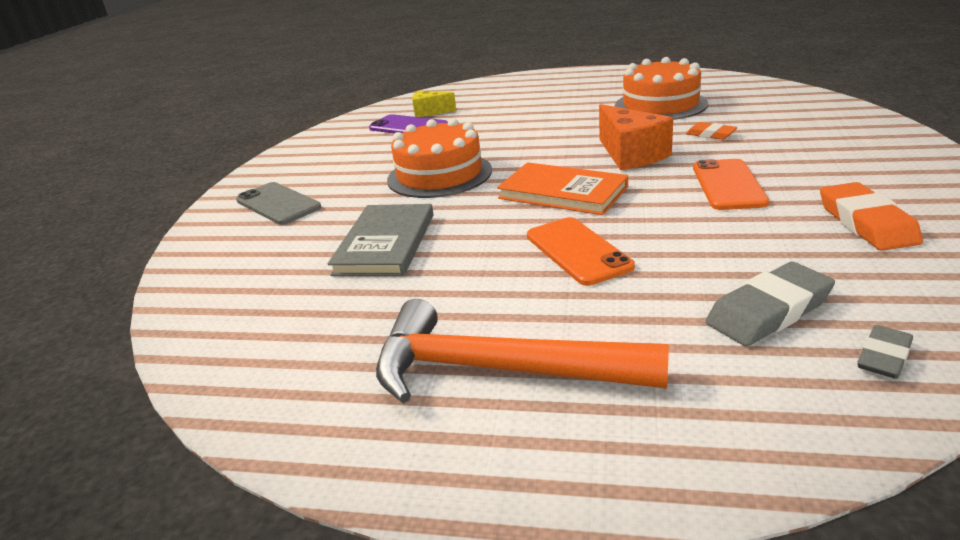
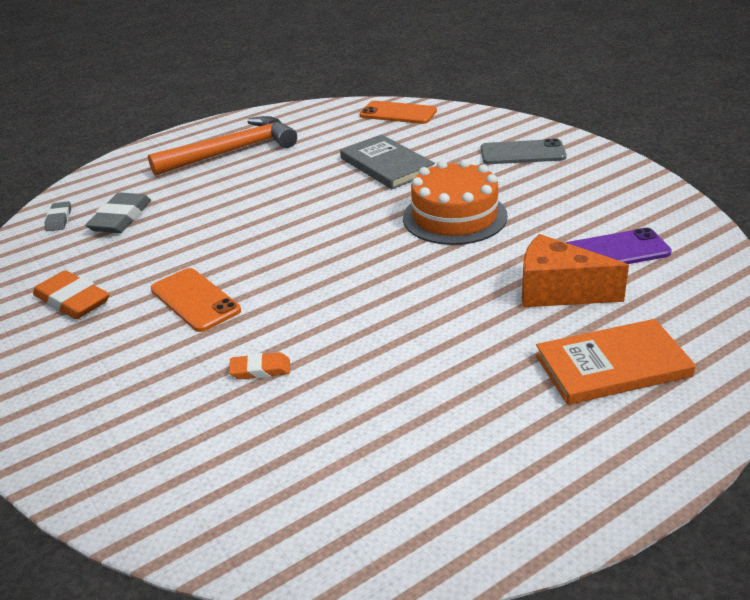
camera: 135 degrees right, 5 degrees up
(429, 112) = (650, 281): yellow cheese -> none
(562, 193) = (324, 241): orange book -> orange book (612, 365)
(577, 251) = (258, 207): orange phone -> orange phone (398, 113)
(631, 154) = (315, 304): orange cheese -> orange cheese (558, 291)
(660, 105) = (378, 414): orange cake -> none

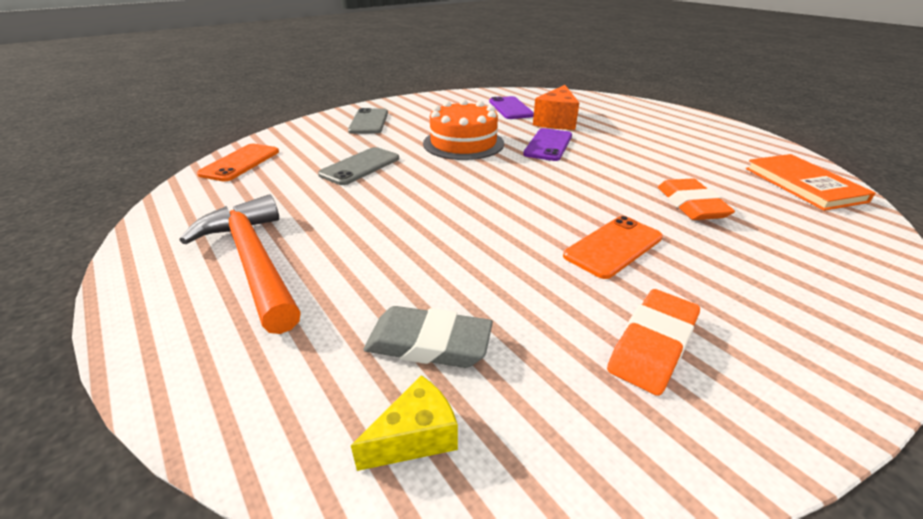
camera: 95 degrees left, 0 degrees up
(59, 219) = (415, 437): grey eraser -> yellow cheese
(260, 370) = (691, 205): orange eraser -> orange eraser, size x1.71
(387, 165) = (360, 166): grey book -> grey phone
(453, 278) = (548, 145): none -> purple phone
(612, 365) = (619, 115): orange book -> orange book (803, 184)

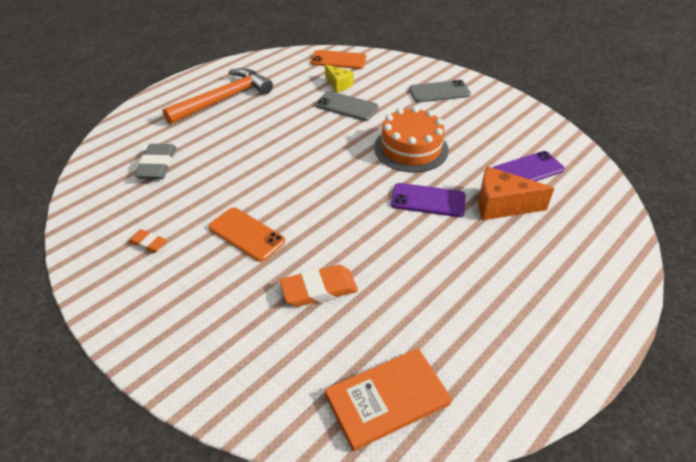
camera: 80 degrees right, 10 degrees up
(415, 437) = (106, 169): yellow cheese -> yellow cheese (339, 84)
(652, 345) = (148, 243): orange eraser -> orange eraser, size x0.58

